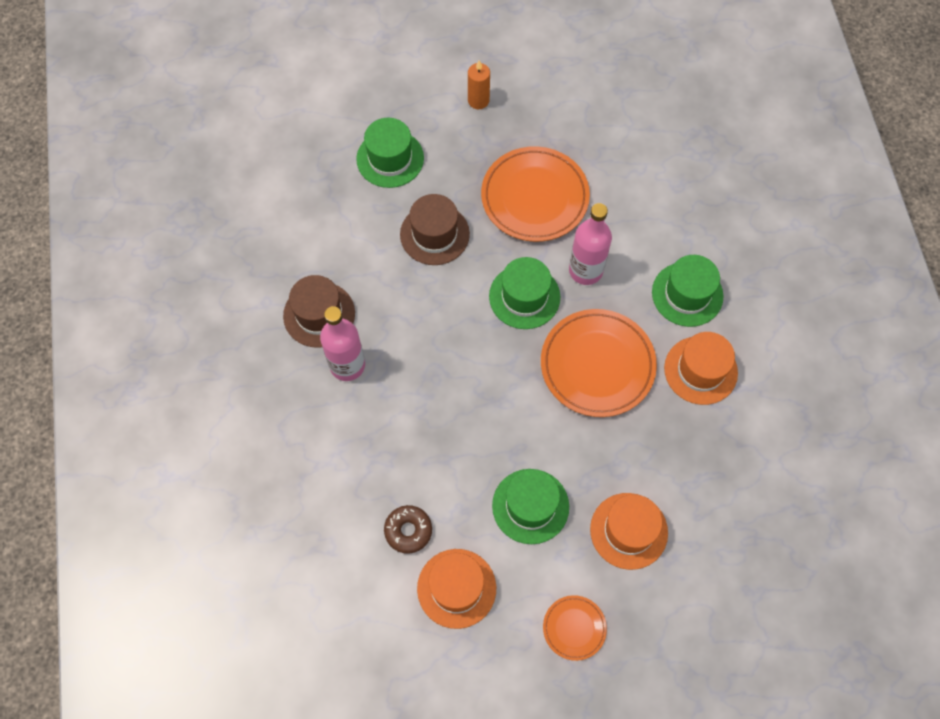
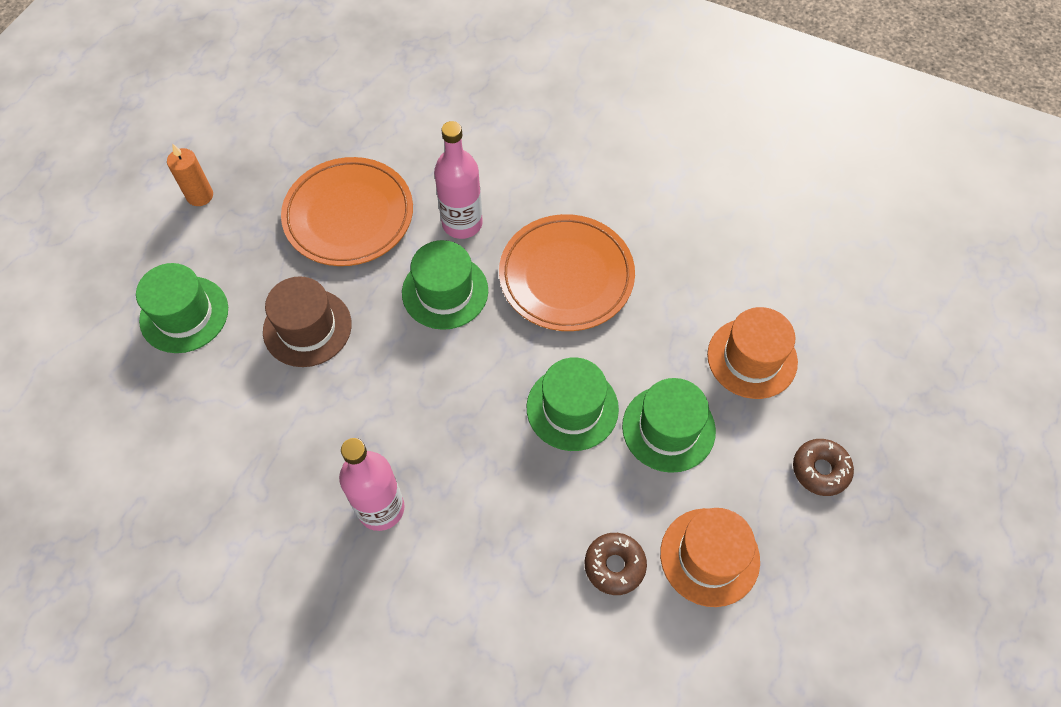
camera: 55 degrees left, 5 degrees down
(319, 314) = (297, 500): brown hat -> none
(574, 628) = (820, 470): orange plate -> brown donut
(687, 294) = (554, 161): green hat -> green hat (572, 408)
(700, 370) = (636, 199): orange hat -> none

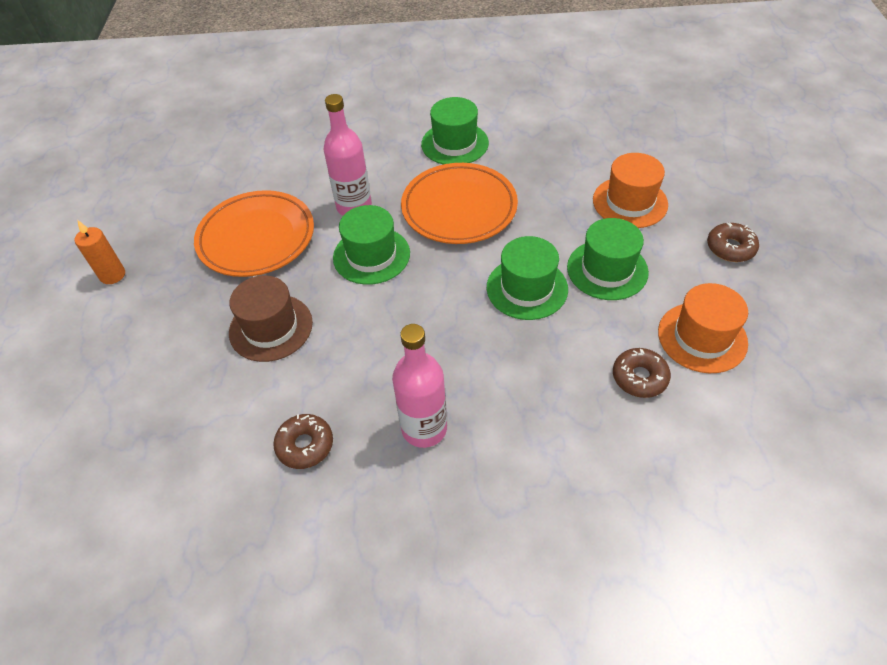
camera: 25 degrees left, 10 degrees down
(184, 314) = (149, 365): green hat -> green hat (455, 143)
(270, 468) = (305, 445): none -> brown donut

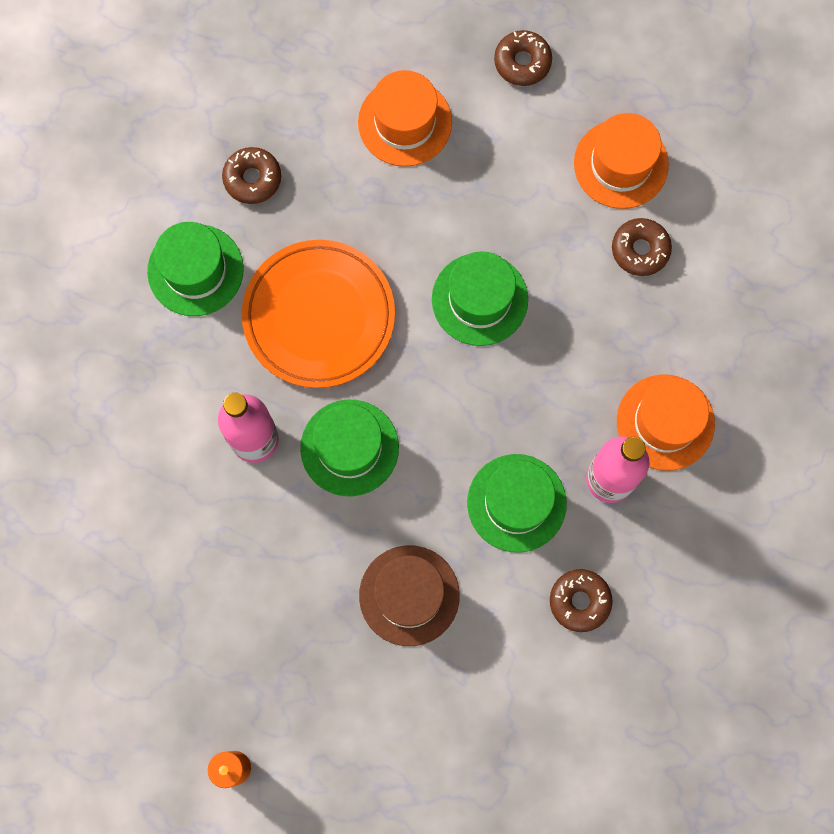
camera: 70 degrees left, 25 degrees up
(256, 238) = (252, 575): orange plate -> none
(497, 453) = (665, 422): none -> orange hat
(533, 147) = (252, 179): none -> brown donut
(607, 269) = (493, 203): green hat -> green hat (516, 503)

